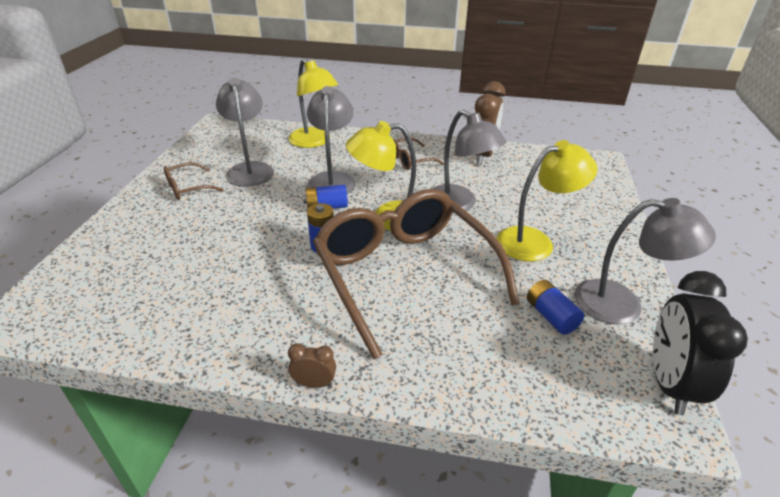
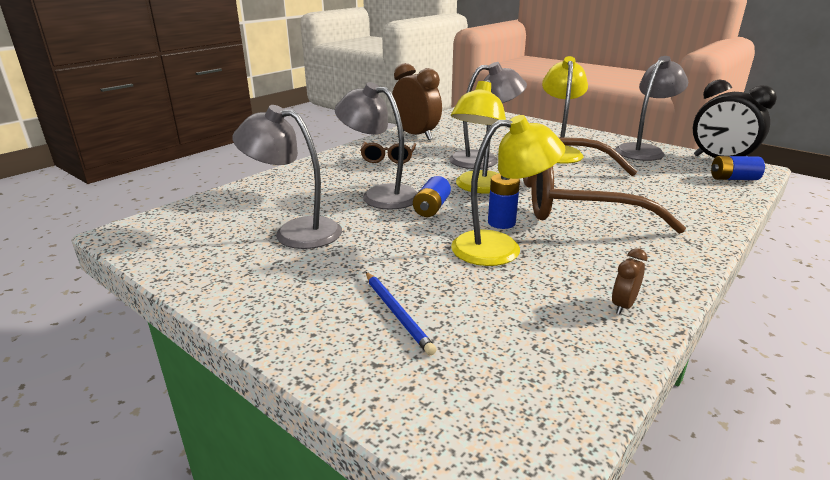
camera: 60 degrees left, 10 degrees down
(162, 237) = (397, 313): none -> blue pencil
(187, 188) = (287, 279): brown glasses -> none
(314, 142) = (284, 188): yellow lamp -> yellow lamp (500, 248)
(314, 383) = (704, 264): brown clock -> brown clock (623, 305)
(551, 316) = (648, 170): blue battery -> blue battery (733, 179)

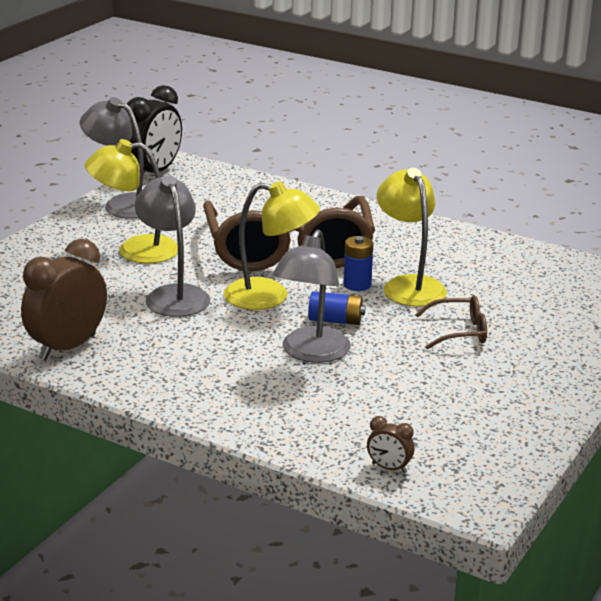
camera: 100 degrees left, 0 degrees up
(295, 232) = (426, 391): grey lamp -> none
(388, 159) = (180, 360): brown glasses -> brown glasses (459, 332)
(397, 313) = (535, 323): blue pencil -> none
(623, 305) = (475, 244): brown clock -> brown clock (389, 468)
(733, 179) = (208, 175): blue battery -> none

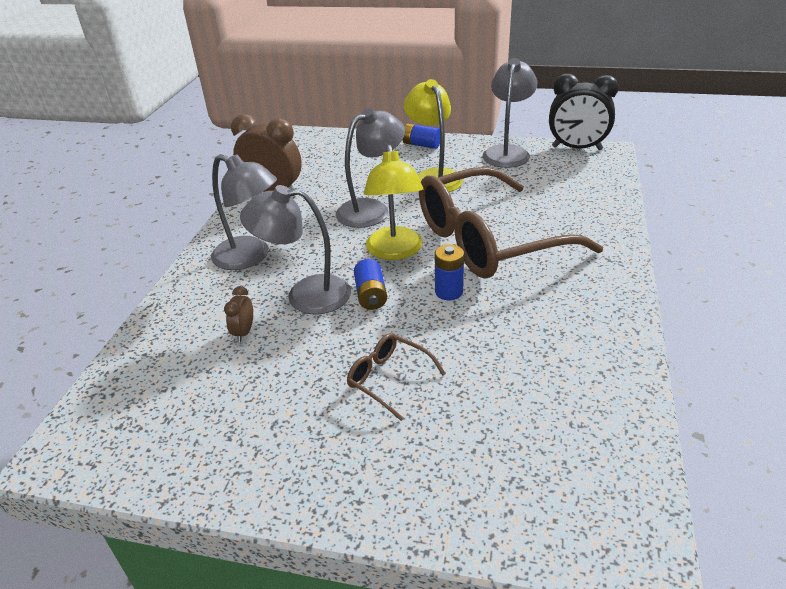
camera: 75 degrees right, 10 degrees up
(48, 242) = (421, 145): none -> blue battery
(211, 377) = (250, 257): none -> grey lamp
(389, 468) = (120, 381): brown clock -> brown clock (244, 332)
(409, 285) = (470, 324): yellow lamp -> none
(459, 332) = (388, 379): brown glasses -> brown glasses turned 150 degrees clockwise

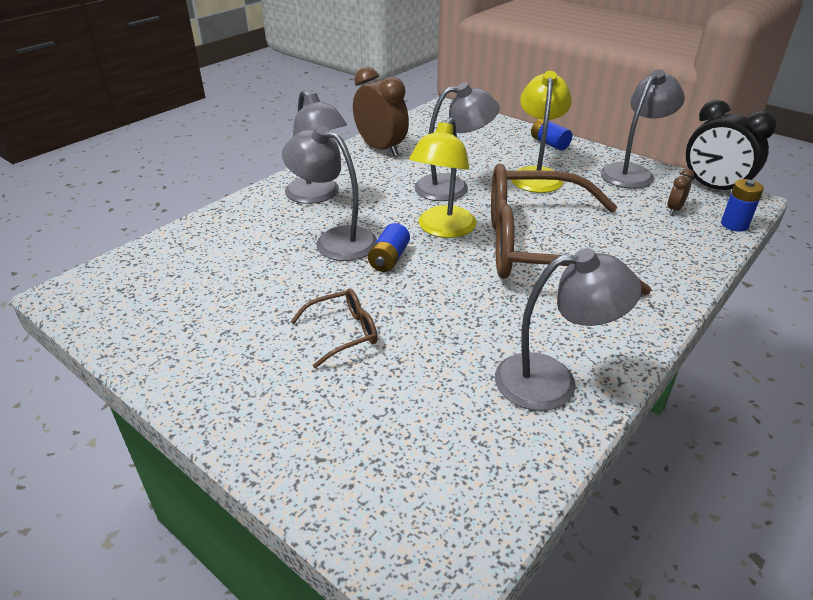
camera: 25 degrees right, 0 degrees up
(244, 332) = (263, 253): brown clock -> brown clock (674, 209)
(388, 379) = (343, 333): brown glasses -> brown glasses turned 90 degrees clockwise
(449, 292) = (461, 280): blue battery -> blue battery (734, 225)
(590, 350) = (552, 381): none -> grey lamp

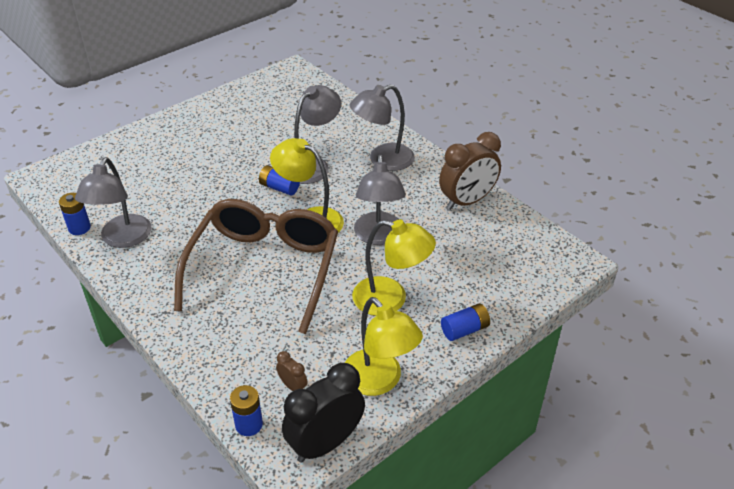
camera: 100 degrees right, 5 degrees up
(343, 333) = (208, 162): brown glasses -> none
(554, 444) = (79, 228): none -> blue battery
(632, 172) = (379, 381): grey lamp -> yellow lamp

